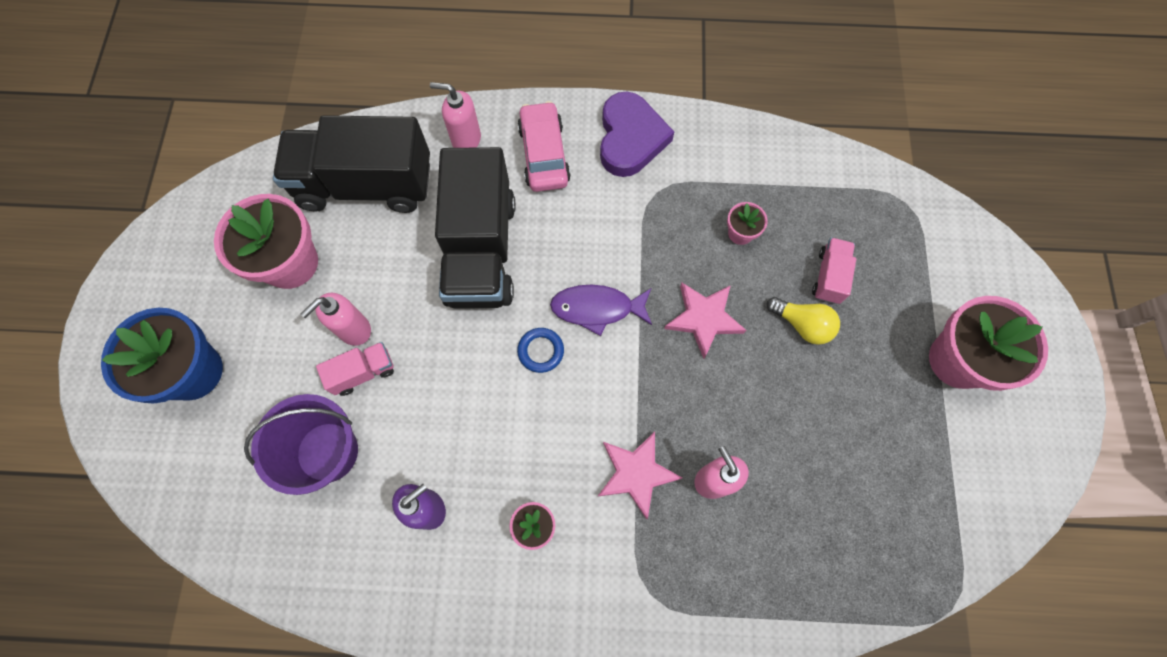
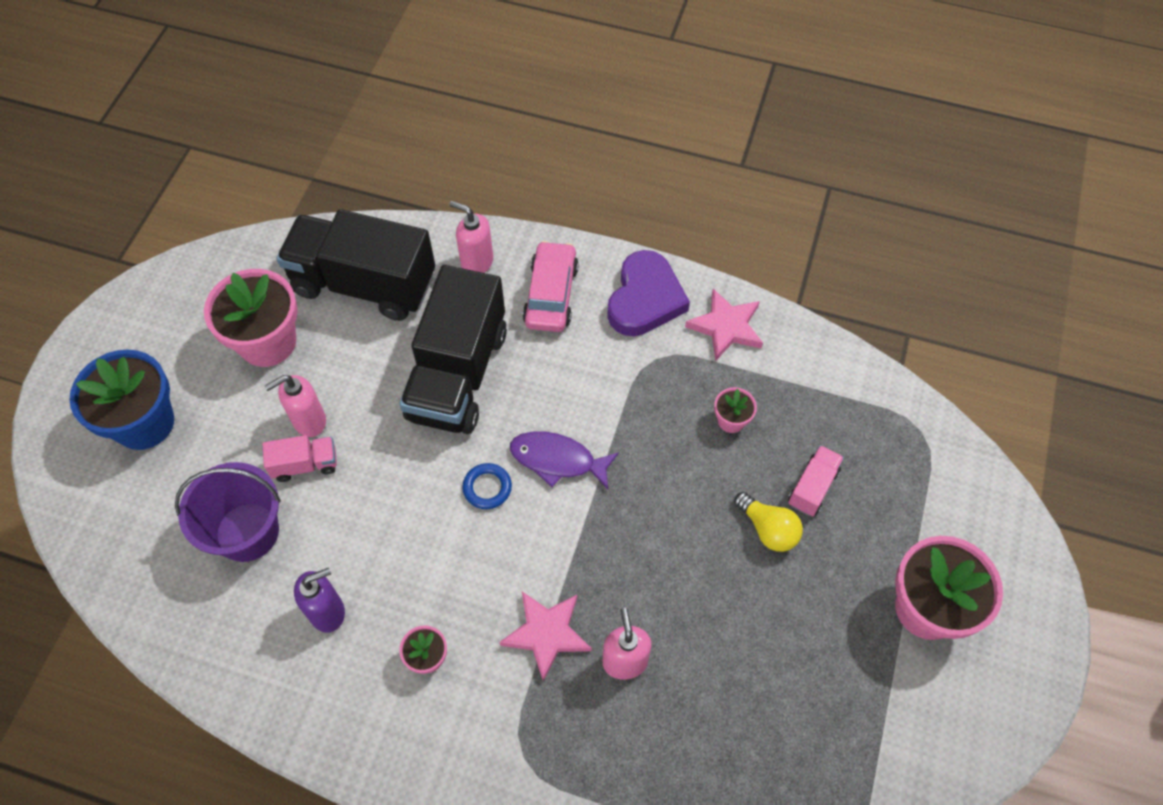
camera: 15 degrees right, 10 degrees down
(703, 318) = (665, 497): pink star -> pink star (726, 327)

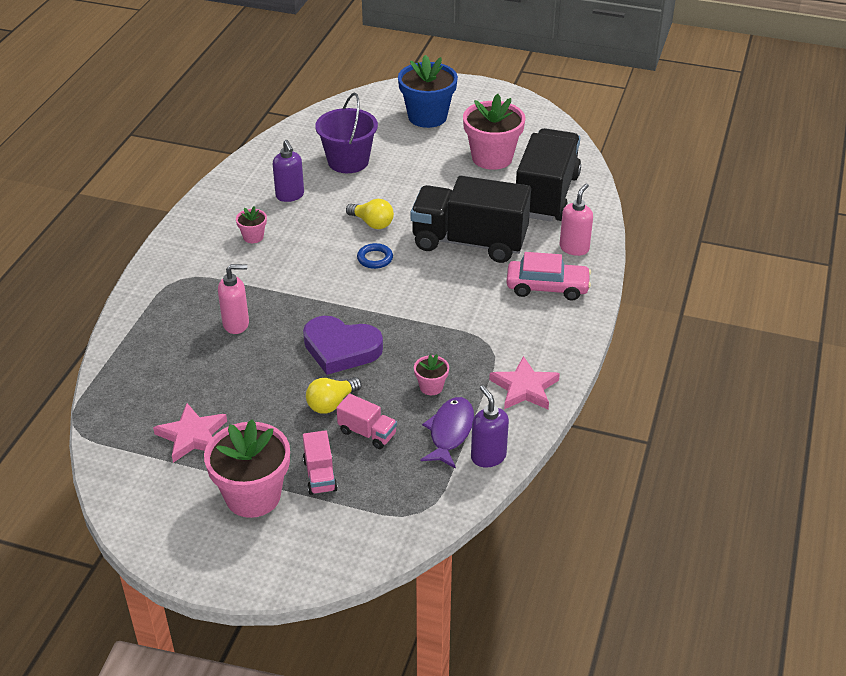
camera: 90 degrees right, 20 degrees down
(305, 464) = (396, 180): pink truck -> pink truck (320, 475)
(309, 421) = (429, 179): pink soap dispenser -> none
(407, 493) = (372, 223): none -> yellow light bulb
(546, 633) = (262, 288): pink star -> pink star (192, 436)
(557, 460) = (396, 292): purple fish -> purple fish (450, 432)
(645, 299) = (549, 340): purple heart -> purple heart (341, 349)
(834, 366) = (488, 456): none -> purple soap dispenser

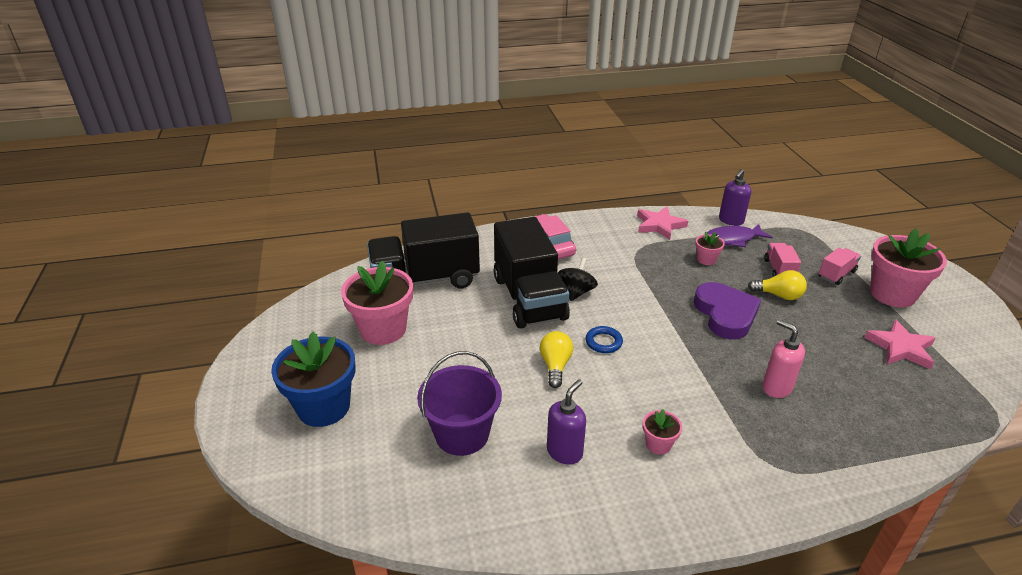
camera: 120 degrees left, 5 degrees down
(454, 272) = (576, 292): none -> black spinning top
(574, 248) = (489, 246): pink soap dispenser -> none

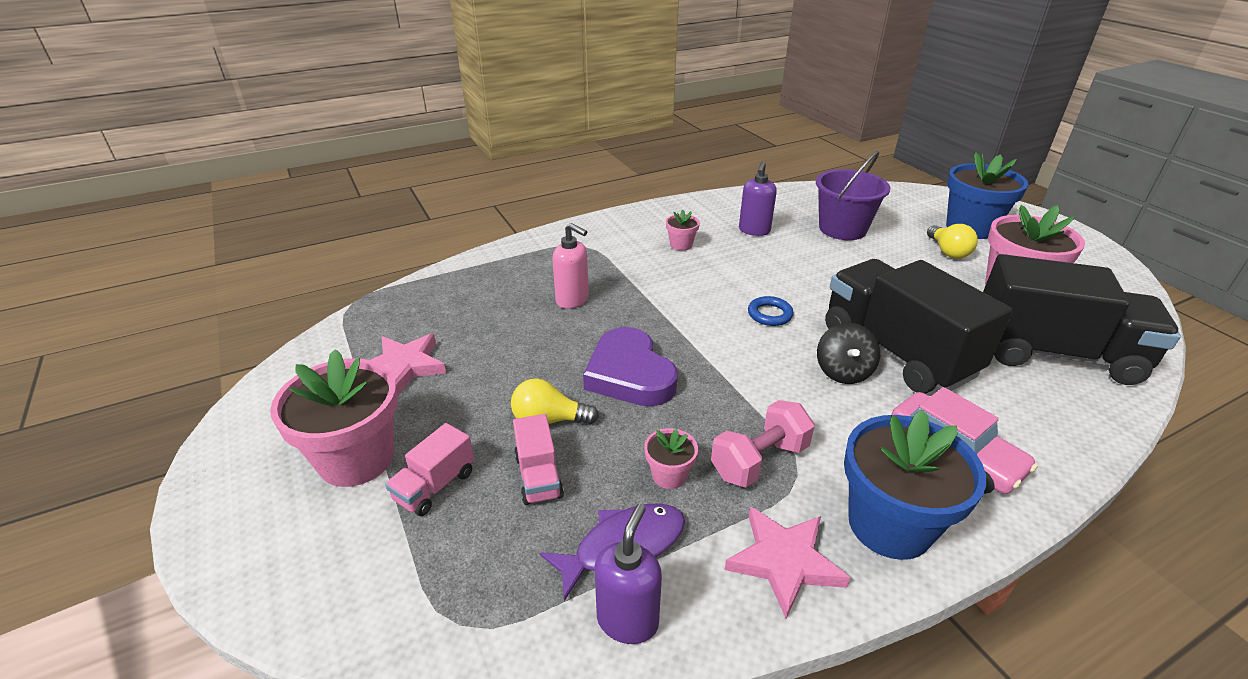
camera: 165 degrees right, 0 degrees up
(425, 280) = (1054, 353): black truck -> black truck turned 45 degrees clockwise
(555, 366) = (805, 284): yellow light bulb -> yellow light bulb (948, 251)
(604, 228) = (889, 525): none -> blue flower pot
(655, 258) = (759, 460): none -> pink dumbbell

